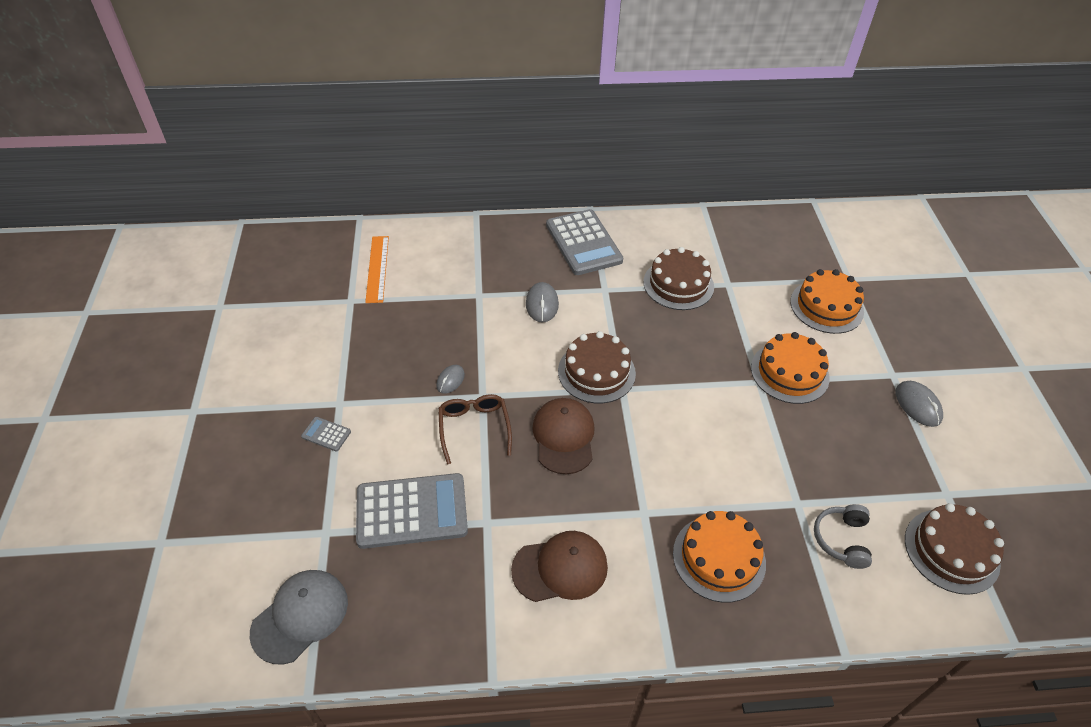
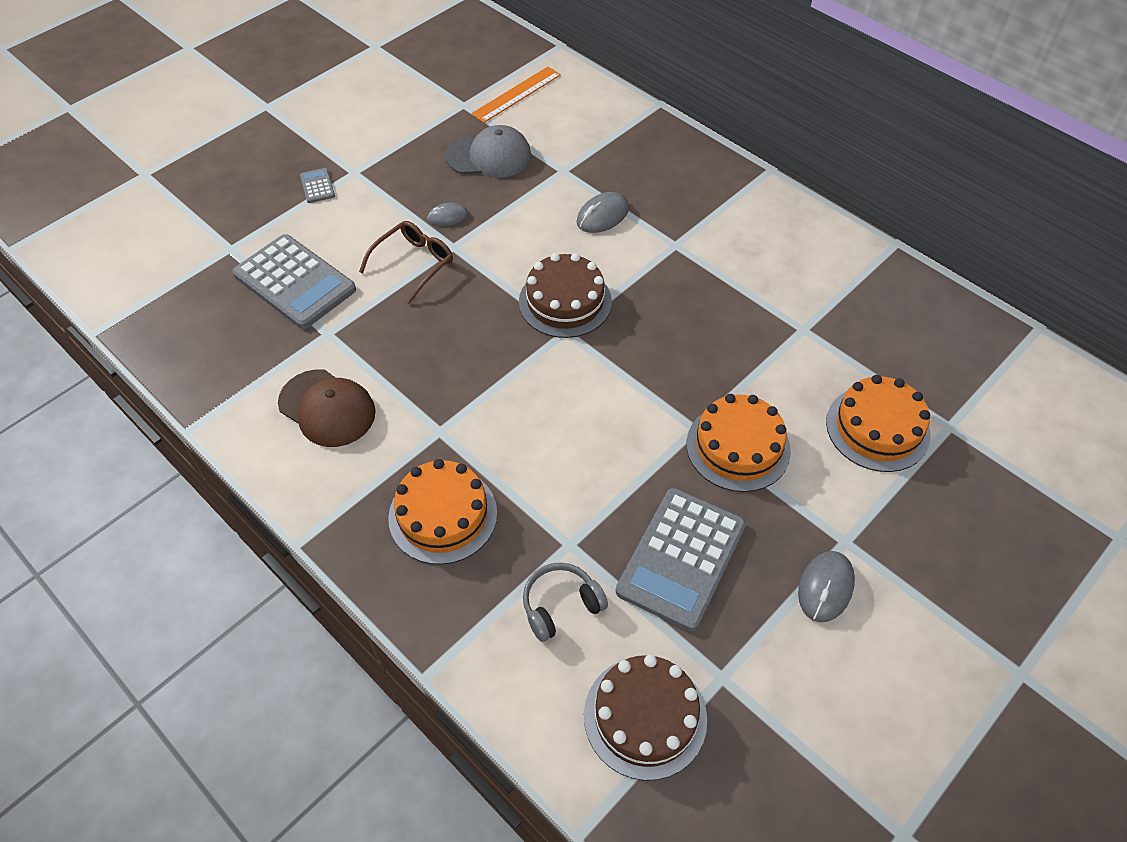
camera: 50 degrees right, 5 degrees up
(300, 616) = (149, 285): grey cap -> grey cap (489, 156)
(564, 437) = (466, 326): brown cap -> none
(583, 243) = (718, 193): grey calculator -> grey calculator (681, 558)
(678, 284) = (752, 292): brown cake -> none

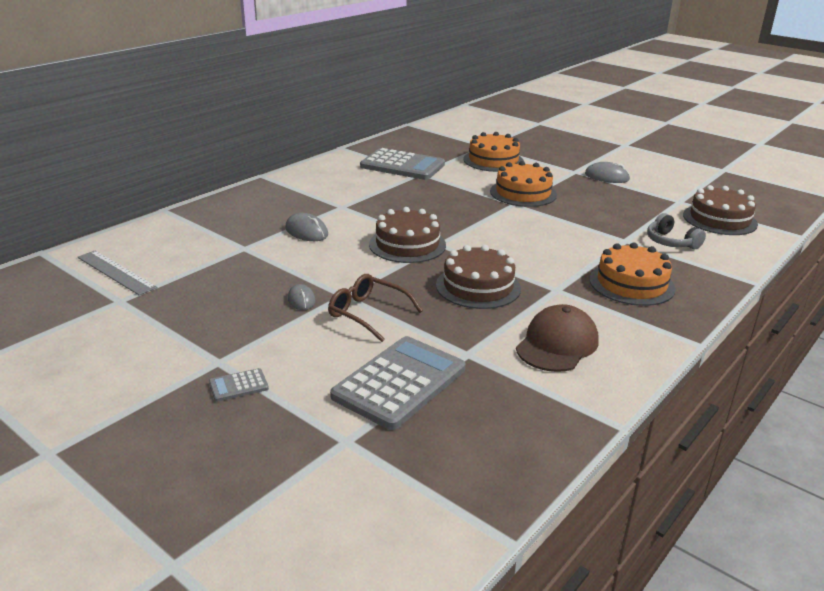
camera: 95 degrees left, 25 degrees down
(456, 357) = (478, 286): none -> brown cake
(489, 156) = (214, 283): grey cap -> none
(516, 94) = (116, 272): orange ruler -> grey ruler
(681, 558) = (613, 209): grey calculator -> grey calculator (402, 165)

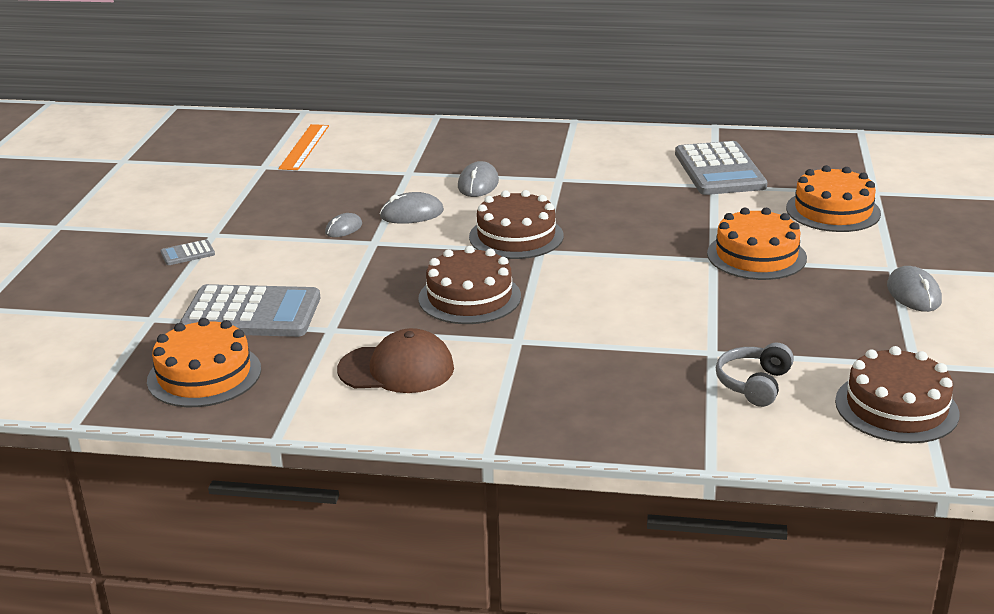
camera: 60 degrees right, 0 degrees up
(116, 272) = (304, 147): grey ruler -> orange ruler
(238, 386) = (188, 253): grey calculator -> grey calculator turned 60 degrees counterclockwise
(317, 267) = (412, 214): none -> grey mouse
(368, 314) = (352, 264): brown glasses -> none
(631, 284) = (590, 381): orange cake -> orange cake (204, 375)

